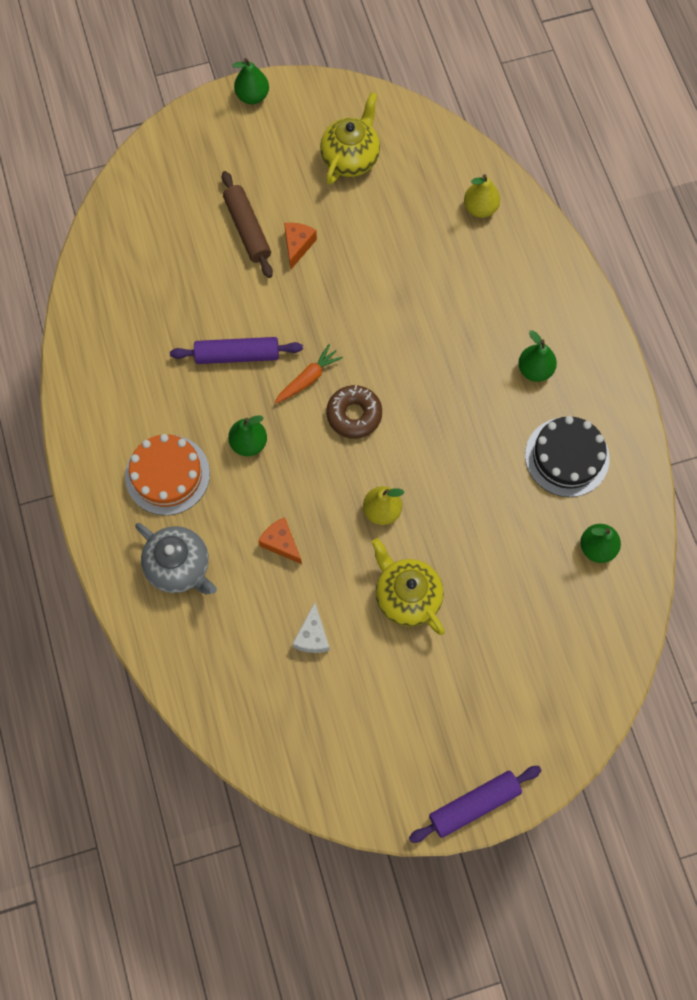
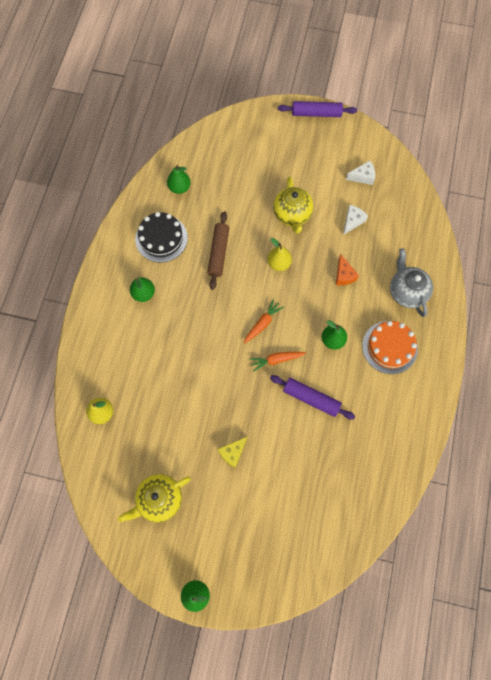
camera: 150 degrees left, 0 degrees up
(247, 229) = (258, 484): brown rolling pin -> brown rolling pin (218, 253)
(297, 246) = (232, 453): orange cheese -> yellow cheese
(336, 724) = (362, 177): none -> white cheese
(354, 415) = (262, 324): brown donut -> orange carrot

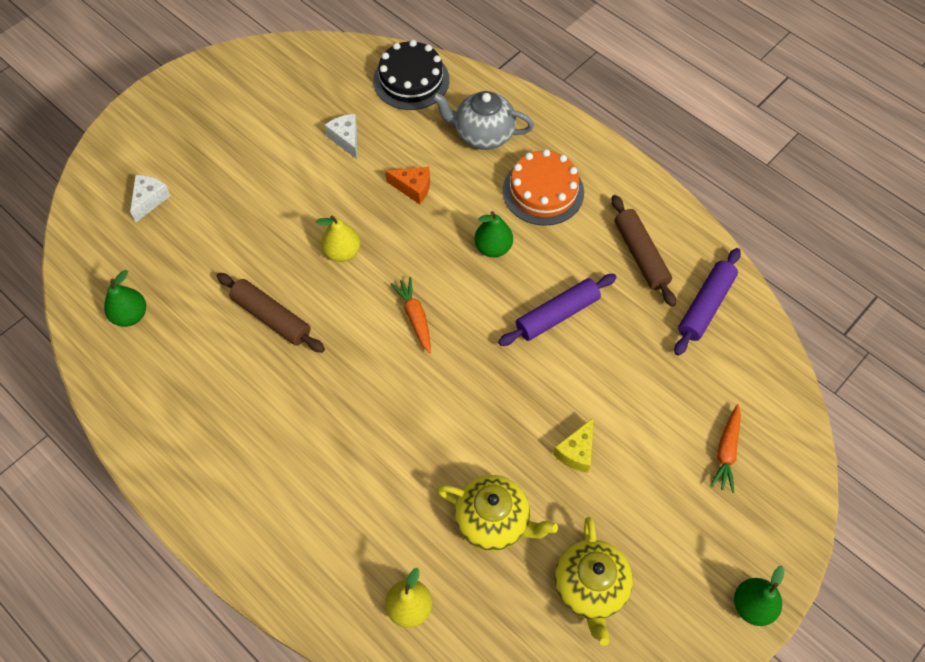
camera: 60 degrees left, 10 degrees down
(143, 293) = (260, 450): green pear -> none
(161, 238) = (191, 381): black cake -> black cake (411, 80)
(232, 453) = (576, 452): yellow cheese -> yellow cheese turned 45 degrees clockwise
(276, 360) = (478, 327): orange carrot -> orange carrot (726, 451)
(292, 215) = (284, 200): yellow teapot -> yellow teapot (493, 521)
(316, 113) = (160, 95): purple rolling pin -> purple rolling pin (705, 306)
(362, 177) = (293, 95): white cheese -> white cheese (149, 200)
(381, 426) = (640, 255): none -> brown rolling pin

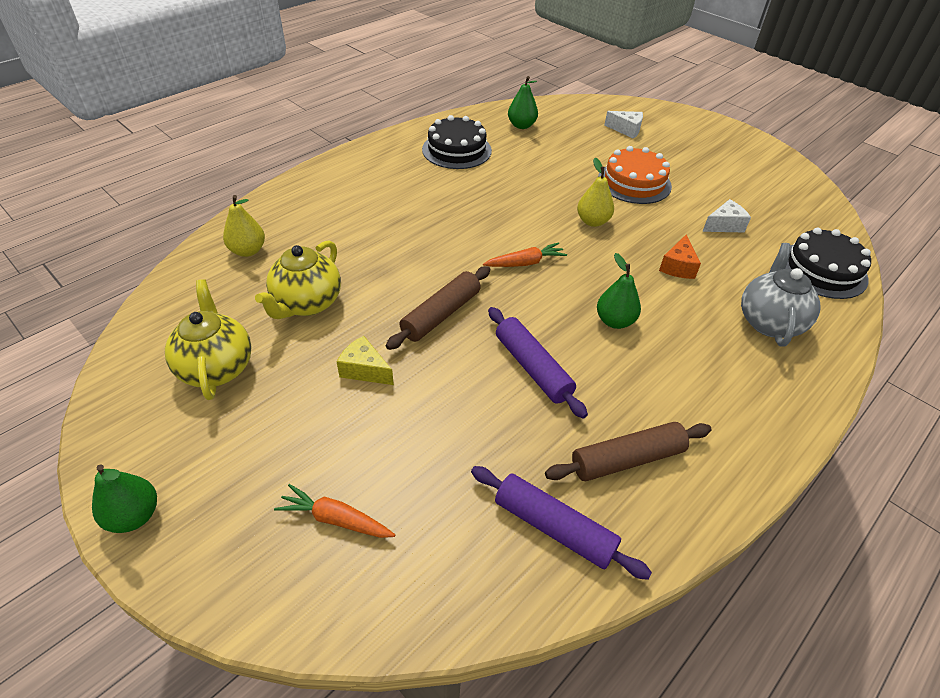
camera: 90 degrees right, 15 degrees down
(189, 391) = (456, 150): none -> black cake
(271, 317) = (522, 185): brown rolling pin -> brown rolling pin (441, 314)
(543, 191) = (703, 369): orange cake -> orange cake (634, 182)
(590, 588) = (216, 367): yellow teapot -> yellow teapot turned 75 degrees clockwise

